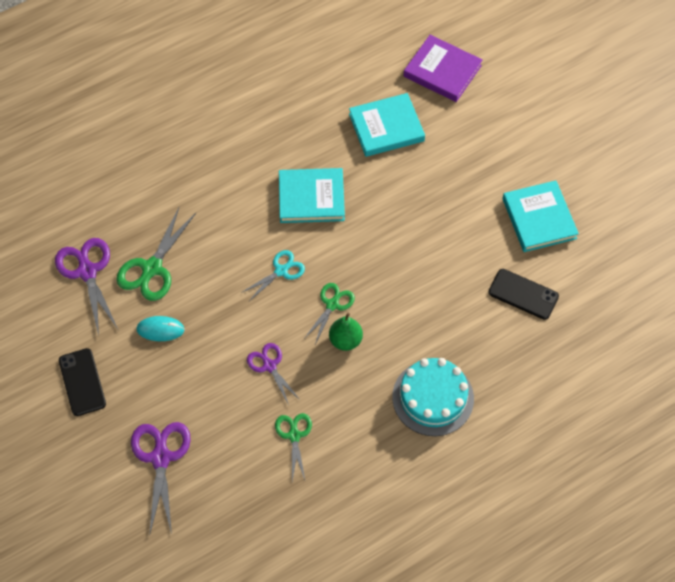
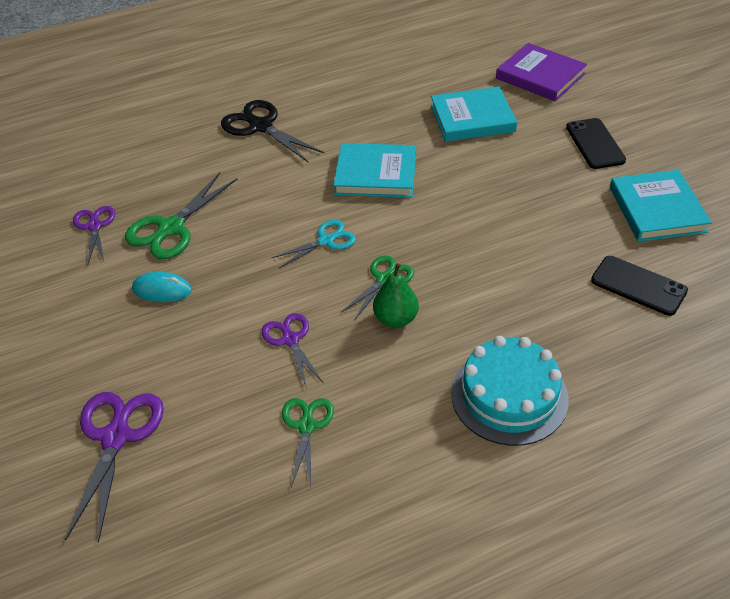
camera: 10 degrees right, 15 degrees down
(82, 382) = (46, 338): black phone -> black phone (595, 144)
(87, 271) = (95, 226): purple scissors -> purple scissors, size x0.63
(203, 149) = (261, 126): none -> black scissors

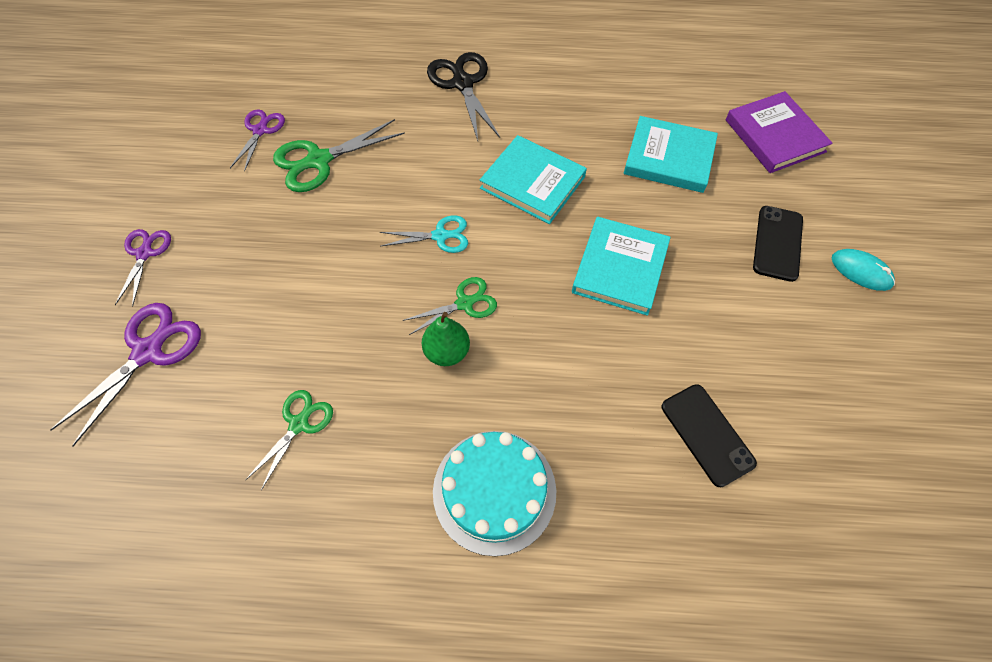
camera: 25 degrees right, 15 degrees up
(162, 289) = (272, 221): turquoise mouse -> turquoise mouse (861, 271)
(290, 340) = (342, 327): purple scissors -> purple scissors (144, 253)
(657, 209) = (790, 353): turquoise book -> turquoise book (620, 268)

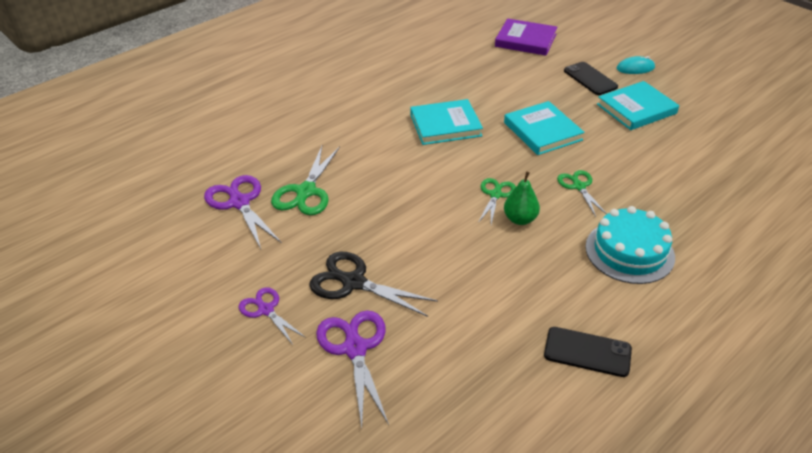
camera: 45 degrees left, 20 degrees down
(260, 130) = (239, 202): purple scissors -> purple scissors, size x1.60
(299, 424) = (499, 305): green scissors -> green scissors (579, 186)
(440, 236) = (435, 177): turquoise scissors -> none
(463, 83) = (334, 107): black scissors -> black scissors (354, 282)
(669, 158) = (494, 76): turquoise book -> turquoise book (636, 109)
(707, 434) = (672, 164): black phone -> black phone (587, 352)

